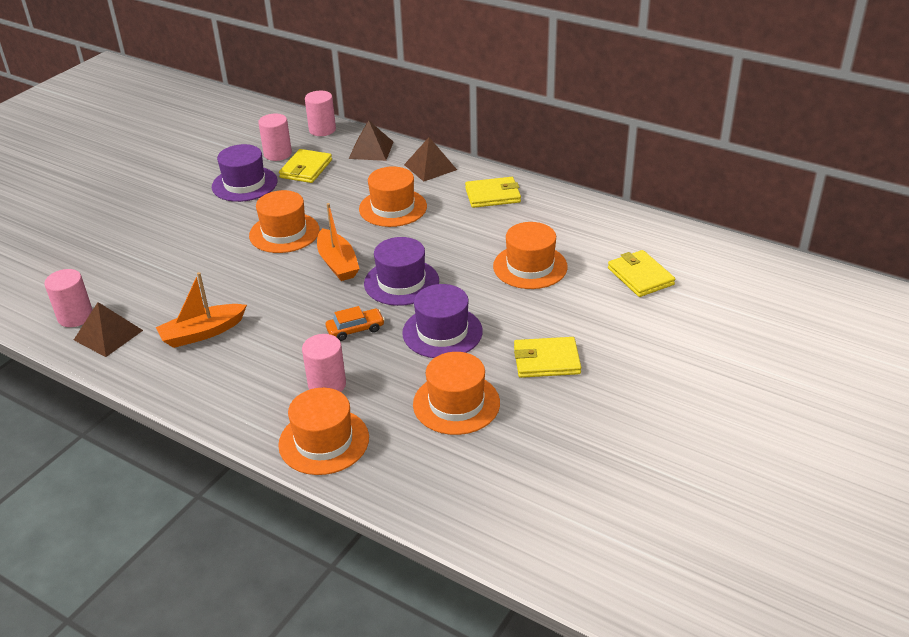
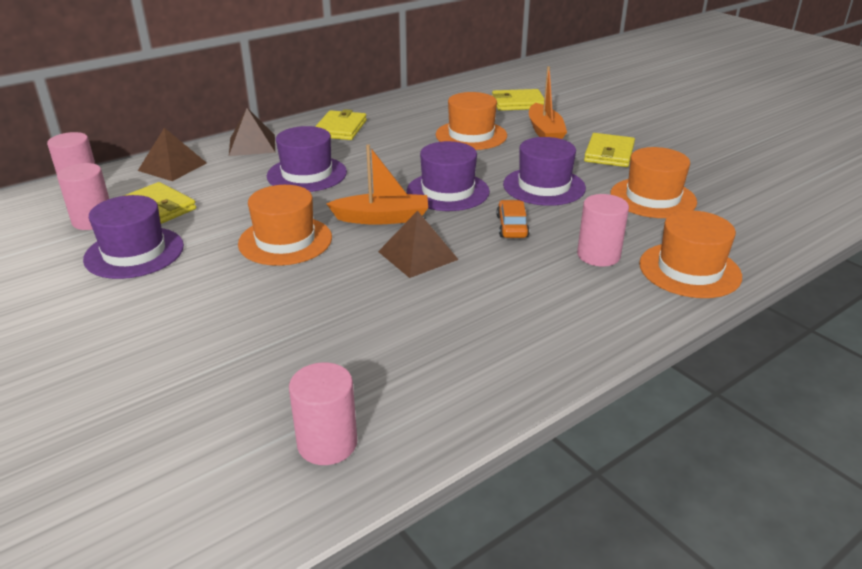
camera: 70 degrees left, 5 degrees down
(108, 335) = (402, 410): brown pyramid -> brown pyramid (418, 255)
(202, 333) = (453, 325): orange boat -> orange boat (545, 132)
(393, 208) = (307, 174): orange hat -> purple hat

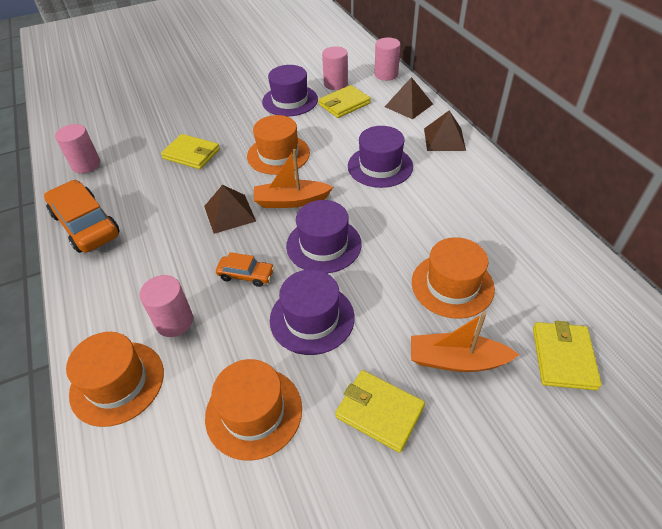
camera: 105 degrees right, 15 degrees up
(340, 128) = (478, 189): yellow wallet -> yellow wallet (191, 154)
(382, 218) = (291, 201): orange boat -> orange boat turned 75 degrees clockwise
(486, 379) = (86, 225): none -> orange car

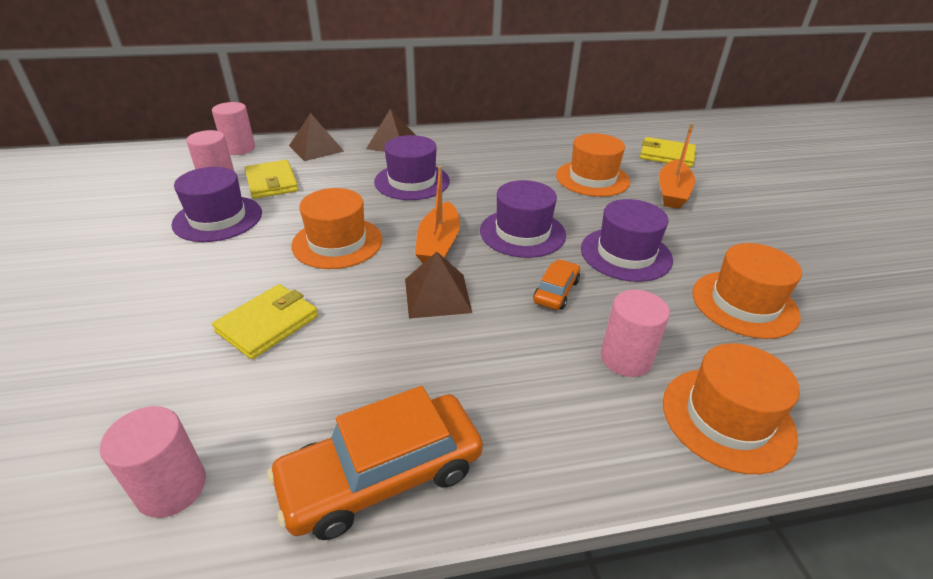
camera: 80 degrees left, 10 degrees down
(379, 412) = (728, 234): yellow wallet -> none

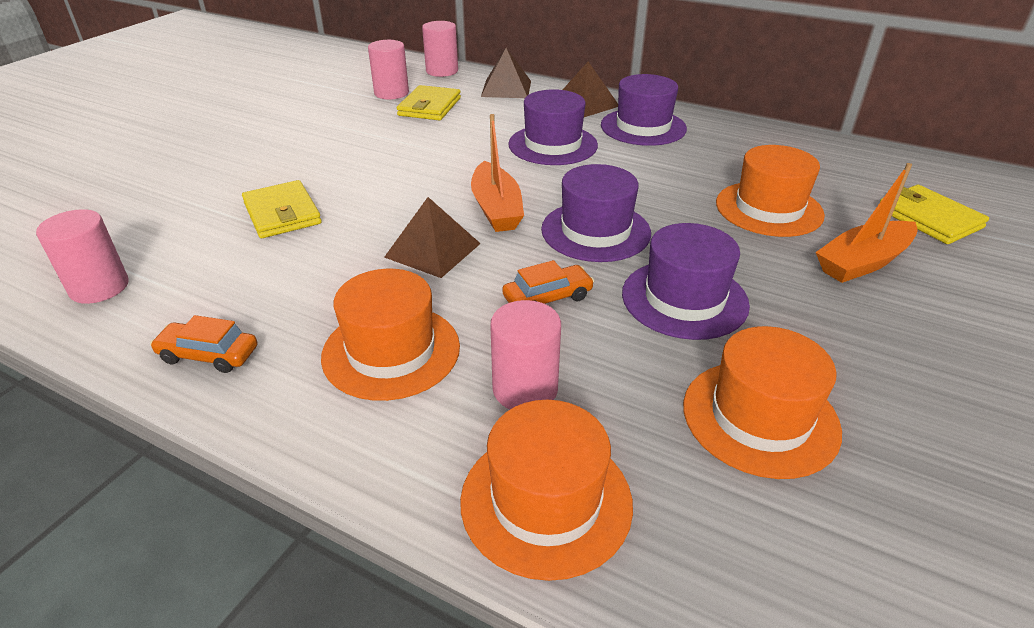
camera: 40 degrees right, 0 degrees up
(218, 218) = (353, 122): purple hat -> purple hat (643, 127)
(268, 324) = (282, 213): yellow wallet -> yellow wallet turned 75 degrees clockwise
(337, 242) = (413, 174): orange hat -> orange hat (391, 351)
(382, 475) = (208, 355): orange car -> orange car, size x0.51
(438, 244) = (496, 209): orange boat -> orange boat turned 60 degrees counterclockwise

